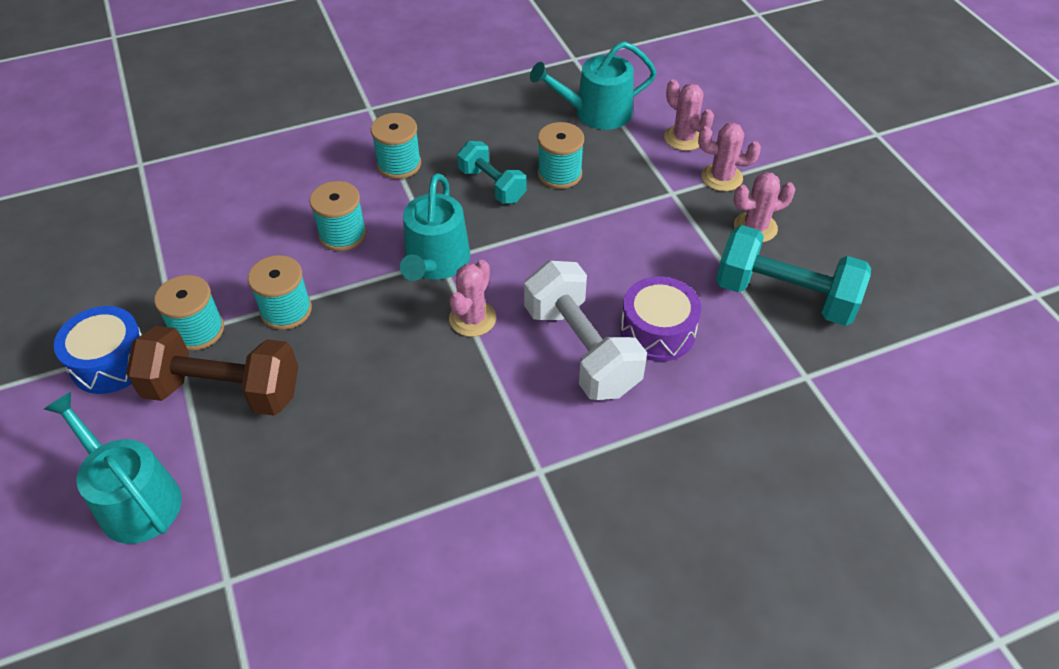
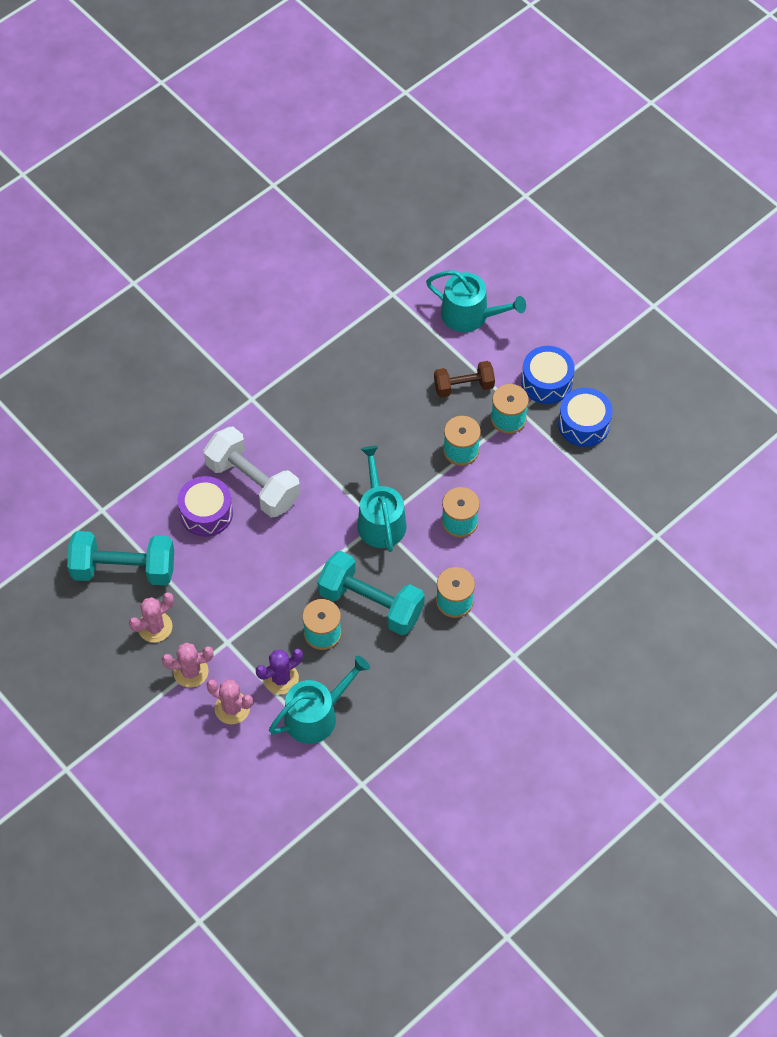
camera: 160 degrees right, 10 degrees up
(111, 295) = (584, 424): none -> blue drum
(223, 391) = (463, 386): brown dumbbell -> brown dumbbell, size x0.60
(472, 319) = (334, 483): pink cactus -> none
(492, 185) = (371, 603): turquoise dumbbell -> turquoise dumbbell, size x1.65
(622, 148) = (281, 678): none -> purple cactus

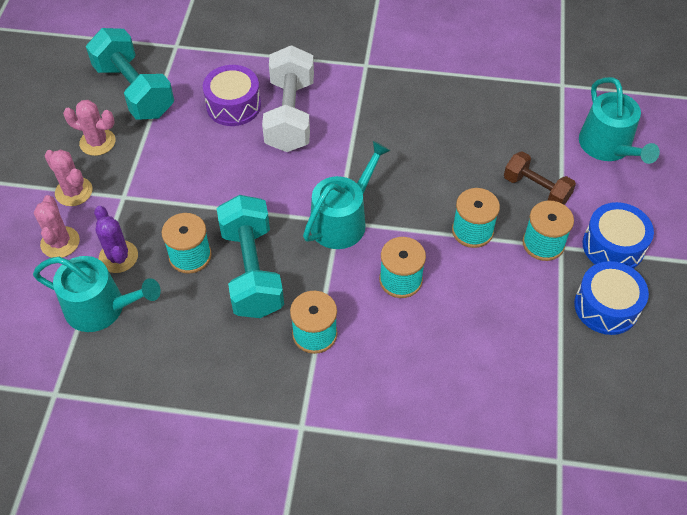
camera: 50 degrees right, 5 degrees down
(281, 678) = (118, 257): purple cactus -> purple cactus turned 45 degrees clockwise

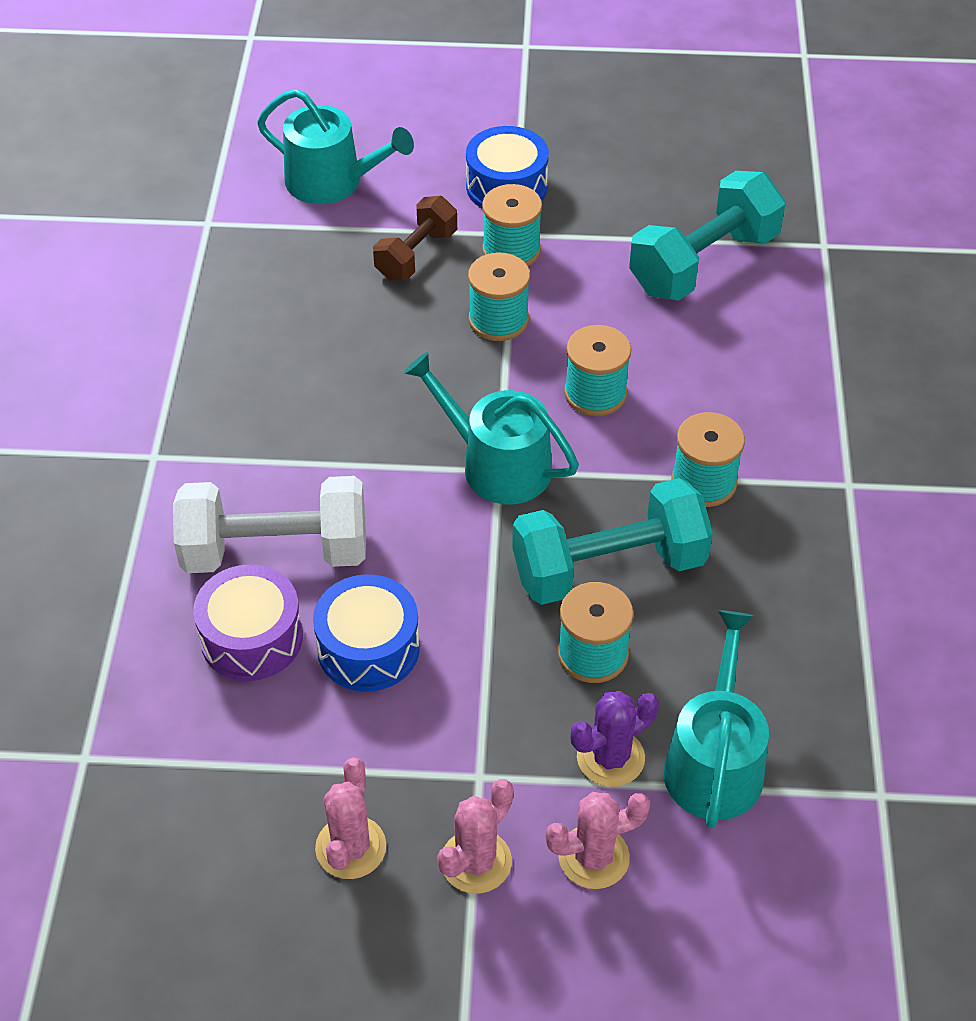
camera: 95 degrees left, 5 degrees down
(134, 90) = (211, 809): turquoise dumbbell -> turquoise dumbbell (703, 263)
(606, 306) = (602, 197): blue drum -> blue drum (368, 648)
(608, 147) = (332, 182): turquoise watering can -> turquoise watering can turned 45 degrees clockwise

